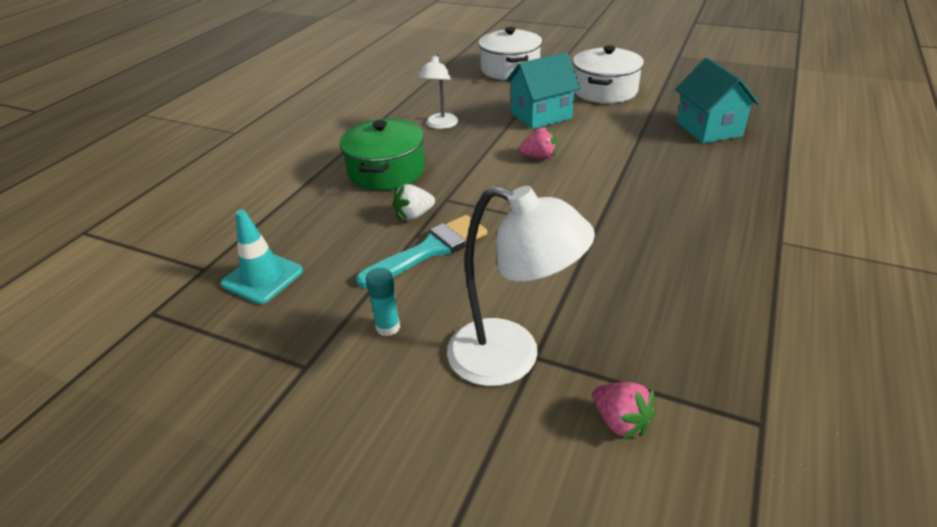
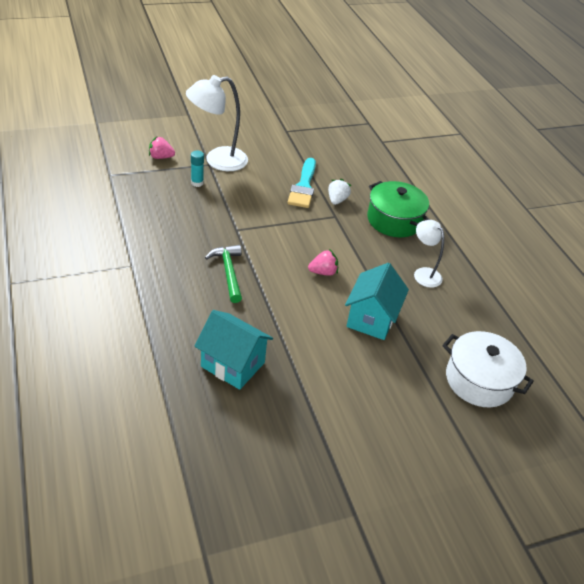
camera: 130 degrees right, 5 degrees up
(262, 277) = (353, 148): turquoise traffic cone -> none
(388, 327) = (276, 152): turquoise glue stick -> turquoise glue stick (197, 183)
(539, 157) = (323, 272): pink strawberry -> pink strawberry turned 150 degrees counterclockwise
(605, 90) = (361, 385): white pot -> none
(650, 191) = (228, 272): none -> green hammer

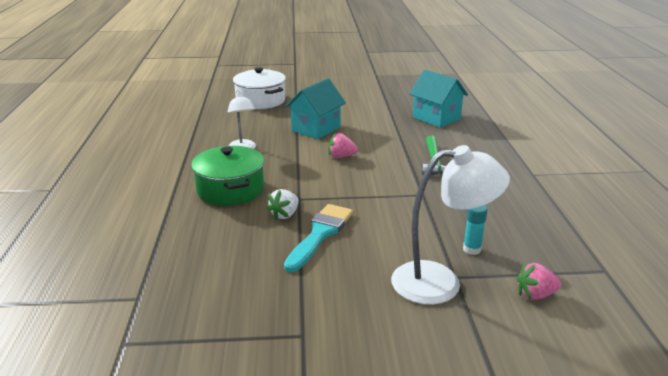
camera: 160 degrees left, 15 degrees down
(161, 157) = (535, 295): pink strawberry -> pink strawberry turned 150 degrees clockwise

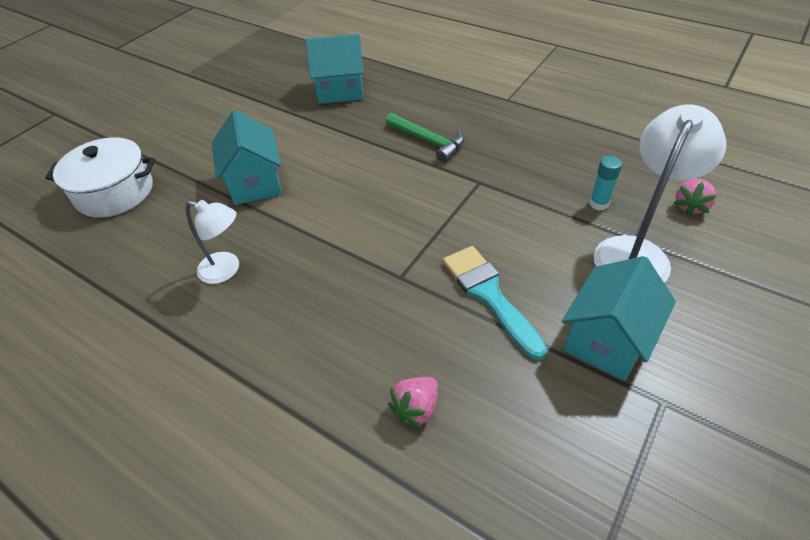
camera: 50 degrees left, 20 degrees up
(230, 190) = (318, 329): green pot -> none
(284, 215) = (424, 305): white strawberry -> none
(332, 293) = (606, 340): none -> turquoise house
(341, 156) = (343, 197): pink strawberry -> pink strawberry (416, 408)

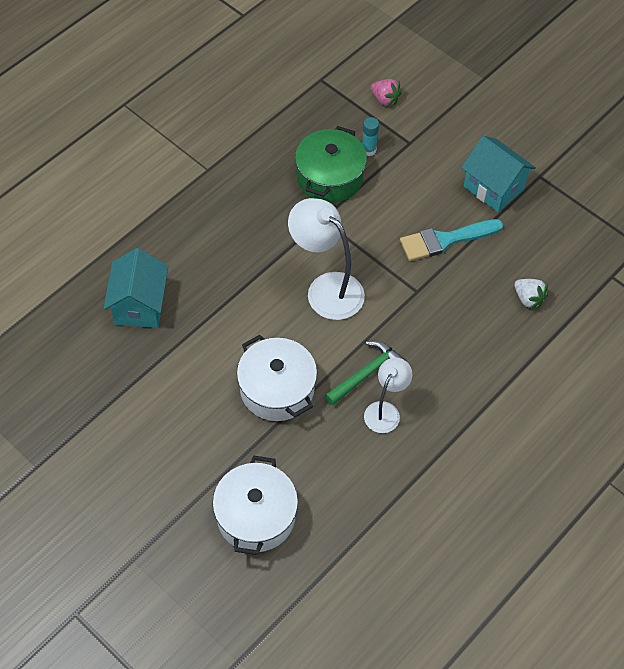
camera: 85 degrees left, 10 degrees up
(255, 183) = (277, 389): turquoise house -> white pot
(416, 408) = (528, 299): pink strawberry -> white strawberry
(428, 141) = (254, 244): green hammer -> green hammer (366, 373)
(540, 179) = (330, 177): none -> green pot
(636, 252) = (423, 146): white lamp -> white lamp (326, 288)

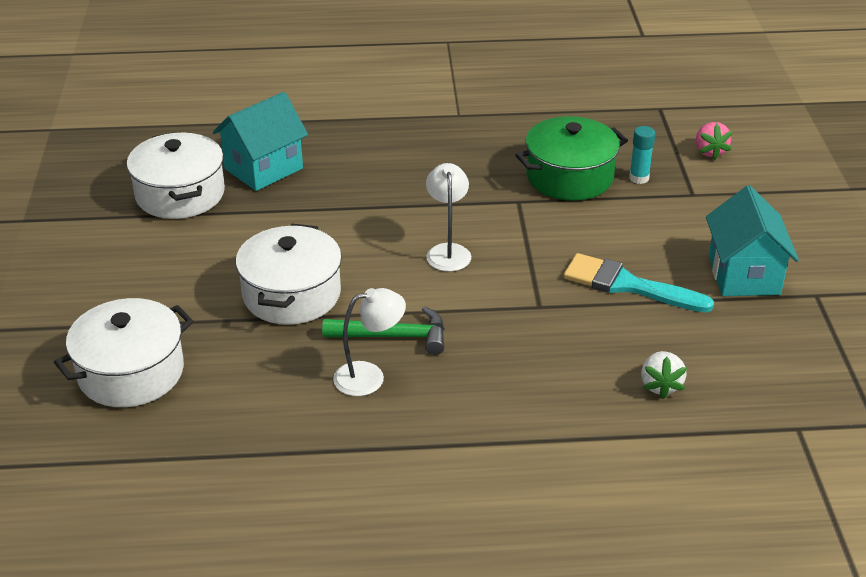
camera: 45 degrees right, 20 degrees down
(112, 366) = (180, 194): none -> white pot
(326, 288) = (448, 251): white lamp -> white lamp, size x0.60

